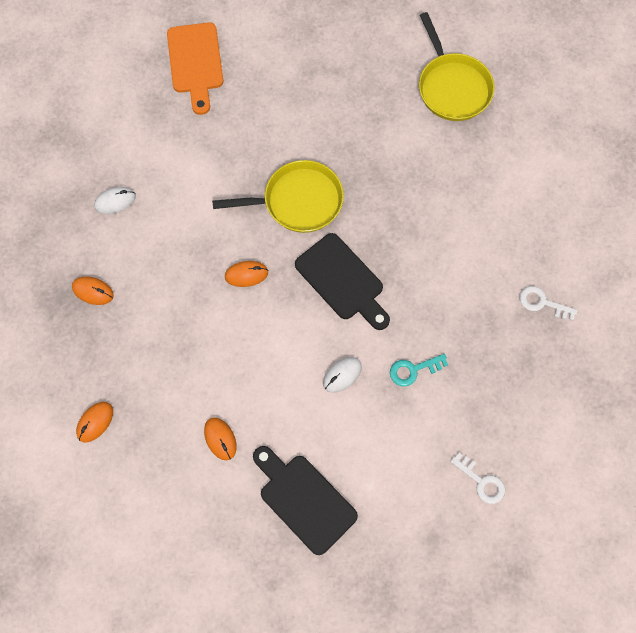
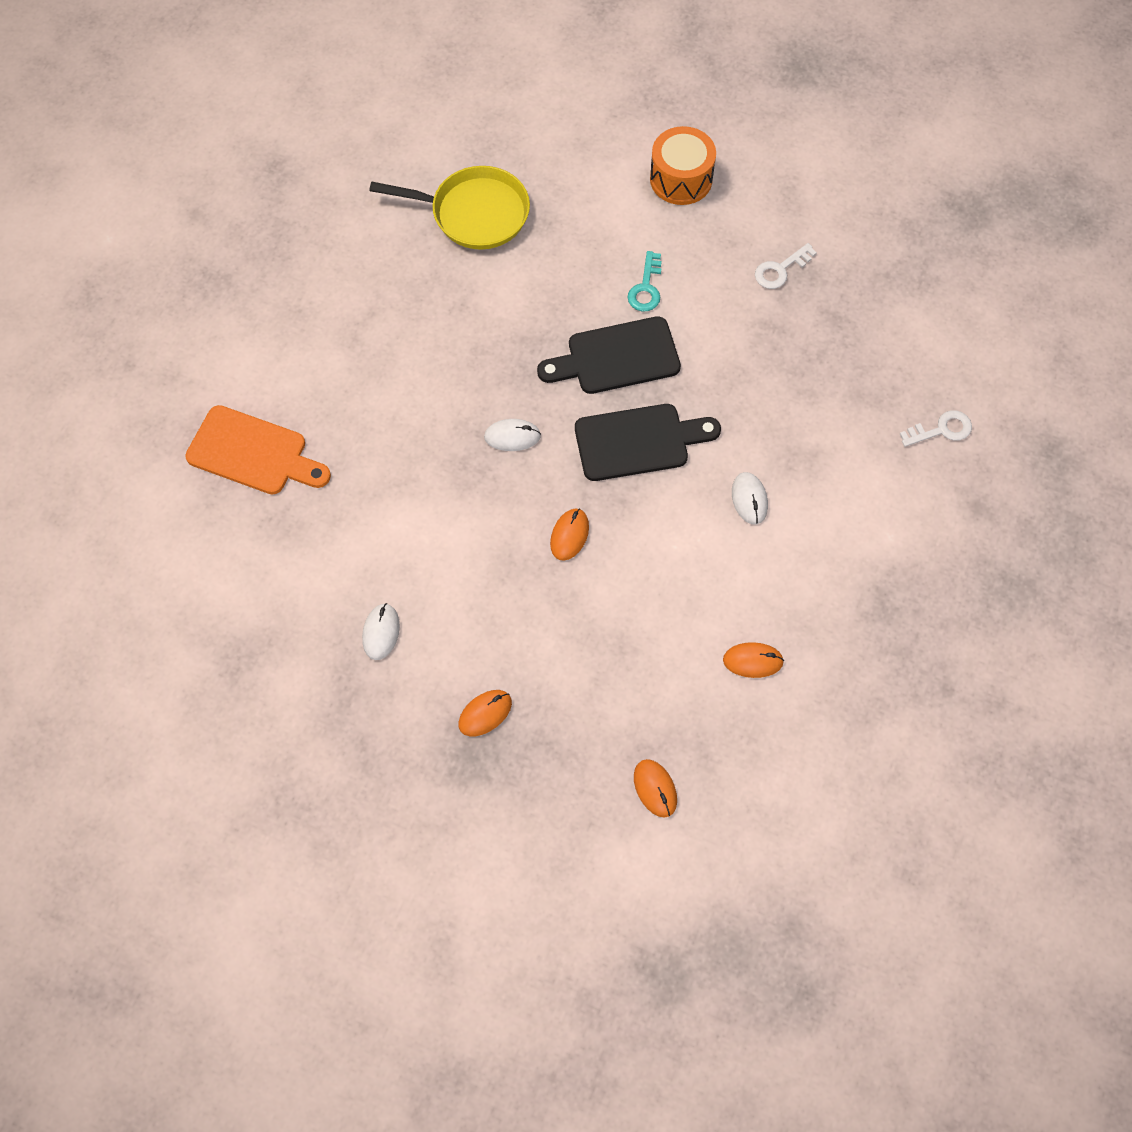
camera: 60 degrees left, 5 degrees down
(298, 201) = (512, 436): yellow pan -> white mouse
(304, 500) = (870, 609): black cutting board -> black cutting board (616, 357)
(413, 370) = (784, 428): turquoise key -> turquoise key (646, 288)
(572, 199) = (681, 179): none -> orange drum

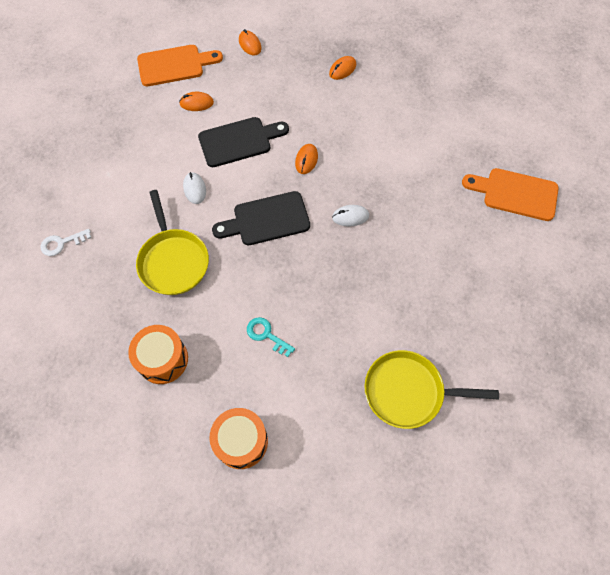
camera: 175 degrees right, 0 degrees up
(381, 632) = (407, 102): white mouse -> none
(616, 357) = (285, 277): black cutting board -> black cutting board (239, 141)
(646, 288) = (266, 335): turquoise key -> turquoise key turned 60 degrees counterclockwise
(775, 392) = (173, 261): none -> yellow pan
(780, 270) = (163, 359): white key -> orange drum
(797, 750) = (174, 65): none -> orange cutting board

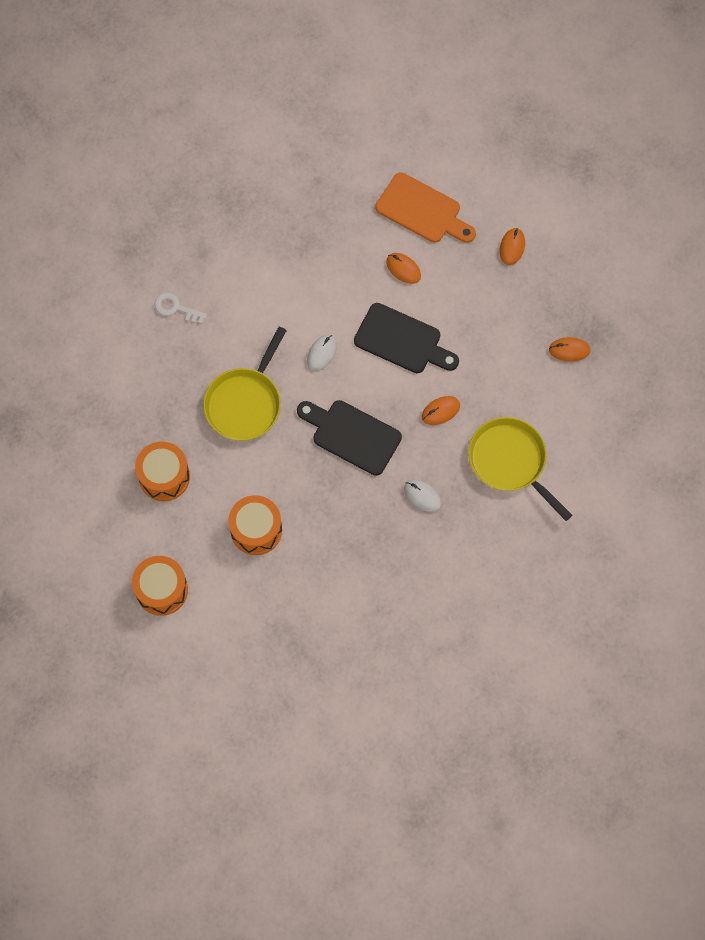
camera: 45 degrees right, 5 degrees up
(266, 335) = (256, 530): turquoise key -> orange drum
(408, 391) = (315, 672): yellow pan -> yellow pan (510, 462)
(515, 193) = (585, 607): orange cutting board -> none

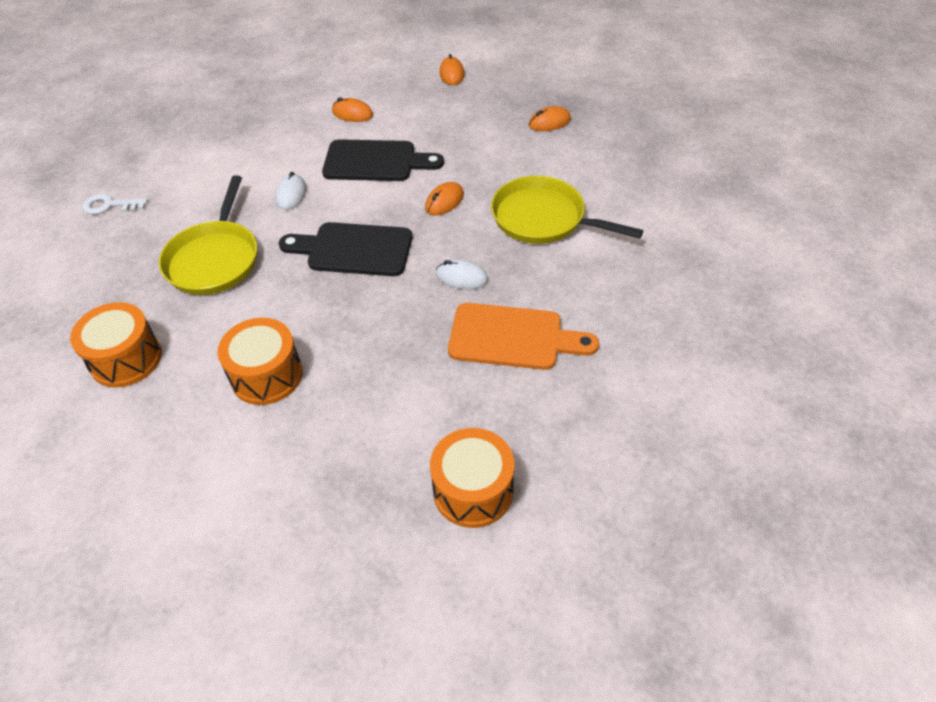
camera: 20 degrees left, 20 degrees down
(162, 590) = (148, 489): orange drum -> orange drum (473, 490)
(422, 210) = (353, 74): orange cutting board -> orange cutting board (512, 337)

